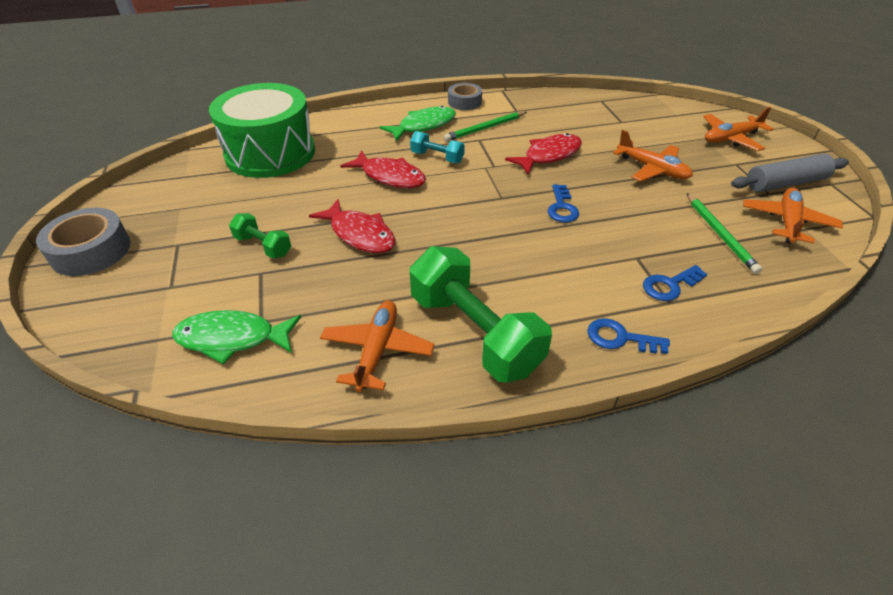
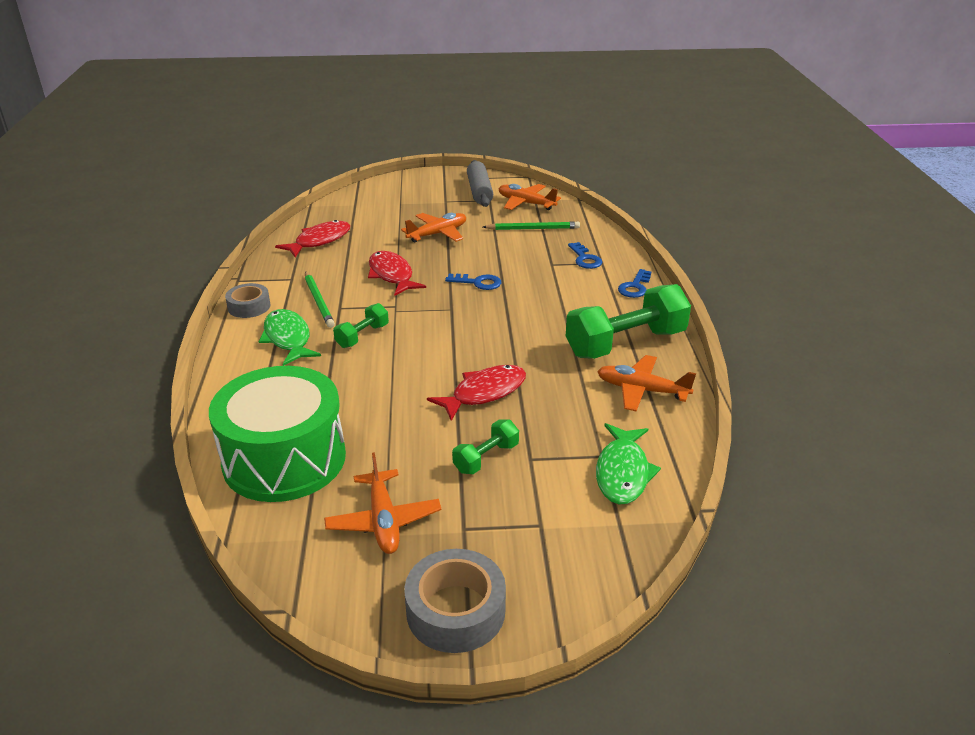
camera: 80 degrees left, 10 degrees down
(390, 176) = (386, 368): red fish -> red fish (319, 241)
(437, 157) = (362, 336): turquoise dumbbell -> green dumbbell
(731, 138) = (408, 193): orange plane -> orange plane (383, 521)

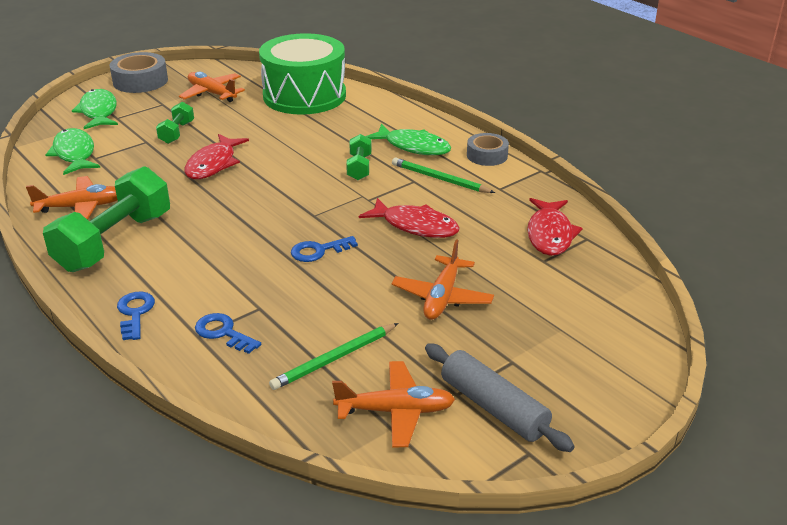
camera: 145 degrees right, 0 degrees up
(558, 551) = (98, 112): none -> green fish

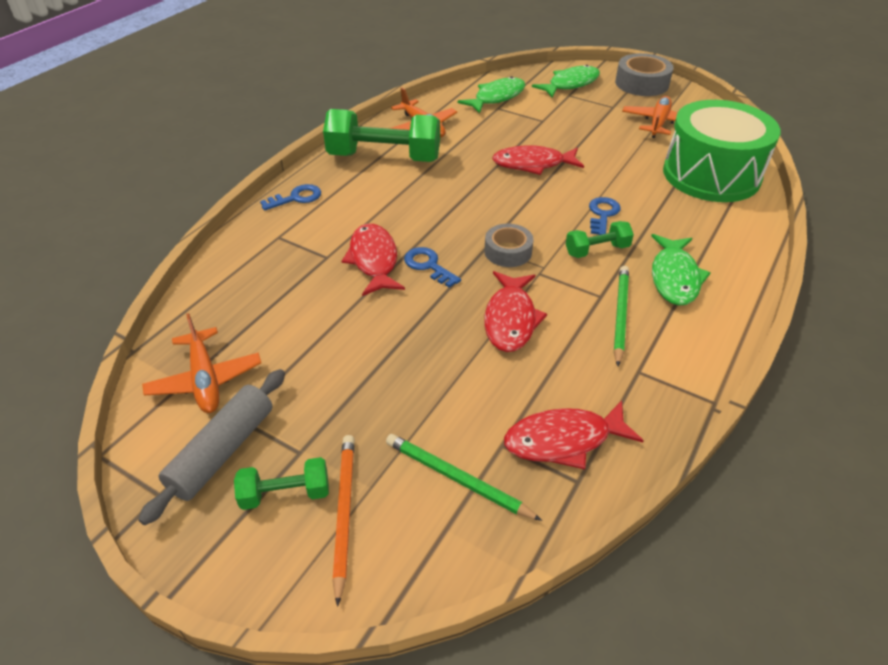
camera: 70 degrees right, 10 degrees up
(177, 132) = (570, 129): green dumbbell -> green dumbbell (285, 493)
(223, 333) = (286, 248): blue key -> blue key (602, 214)
(287, 280) = (374, 260): none -> red fish
(334, 359) = (269, 321): green pencil -> green pencil (457, 479)
(442, 297) = (390, 371): orange plane -> none
(487, 155) = (708, 343): grey tape -> grey tape (508, 251)
(582, 347) = (344, 513): none -> orange pencil

